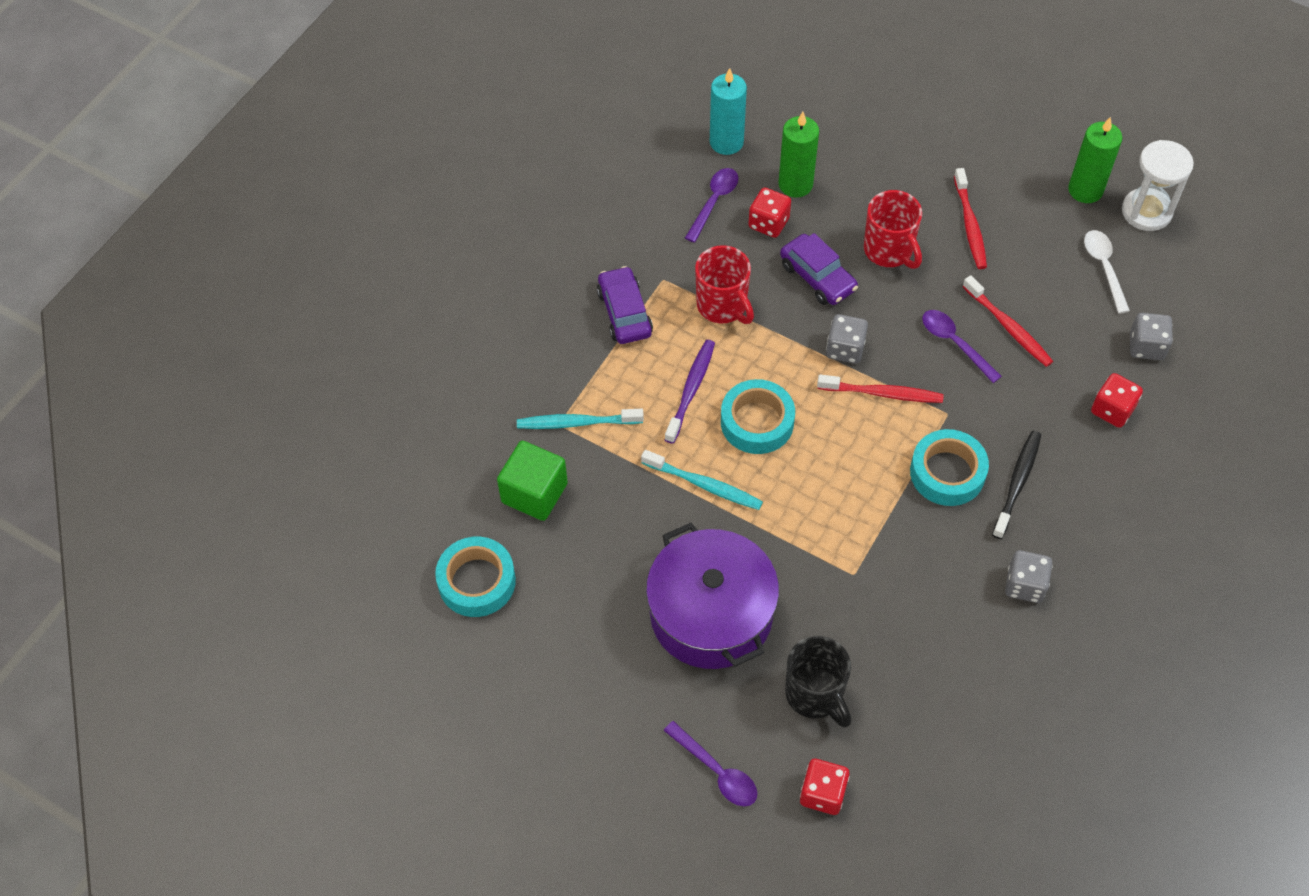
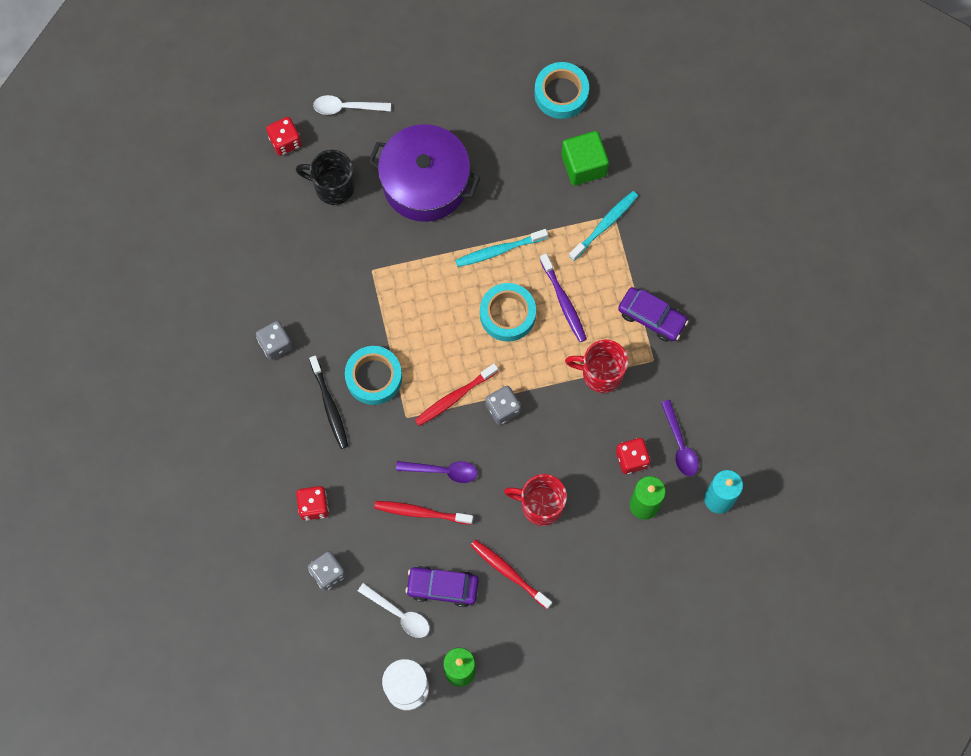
camera: 135 degrees right, 15 degrees up
(717, 771) = (346, 107): purple spoon -> white spoon
(817, 277) = (565, 445): purple car -> purple car (442, 587)

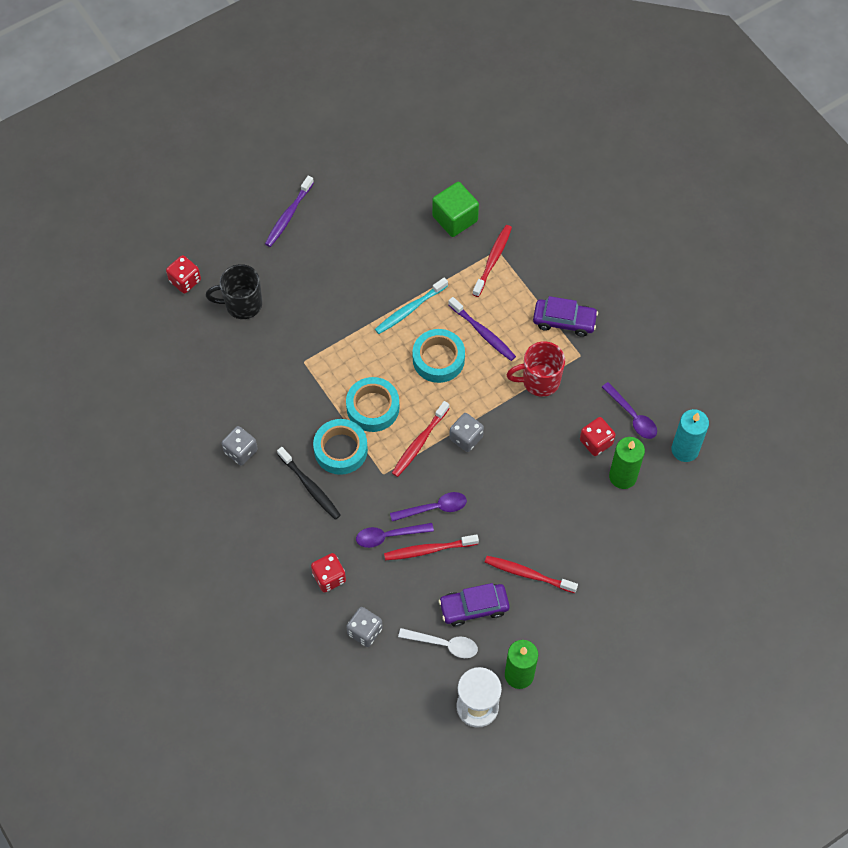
camera: 20 degrees left, 10 degrees down
(346, 107) = (228, 236): white spoon -> none
(387, 484) = (388, 536): none -> purple spoon
(414, 104) = (288, 215): none -> purple toothbrush
(425, 182) = (322, 275): purple pot -> none
(540, 505) = (532, 508): red mug -> none
(561, 93) = (412, 168): turquoise tape -> turquoise tape (373, 408)
(605, 225) = (493, 260): turquoise toothbrush -> red toothbrush

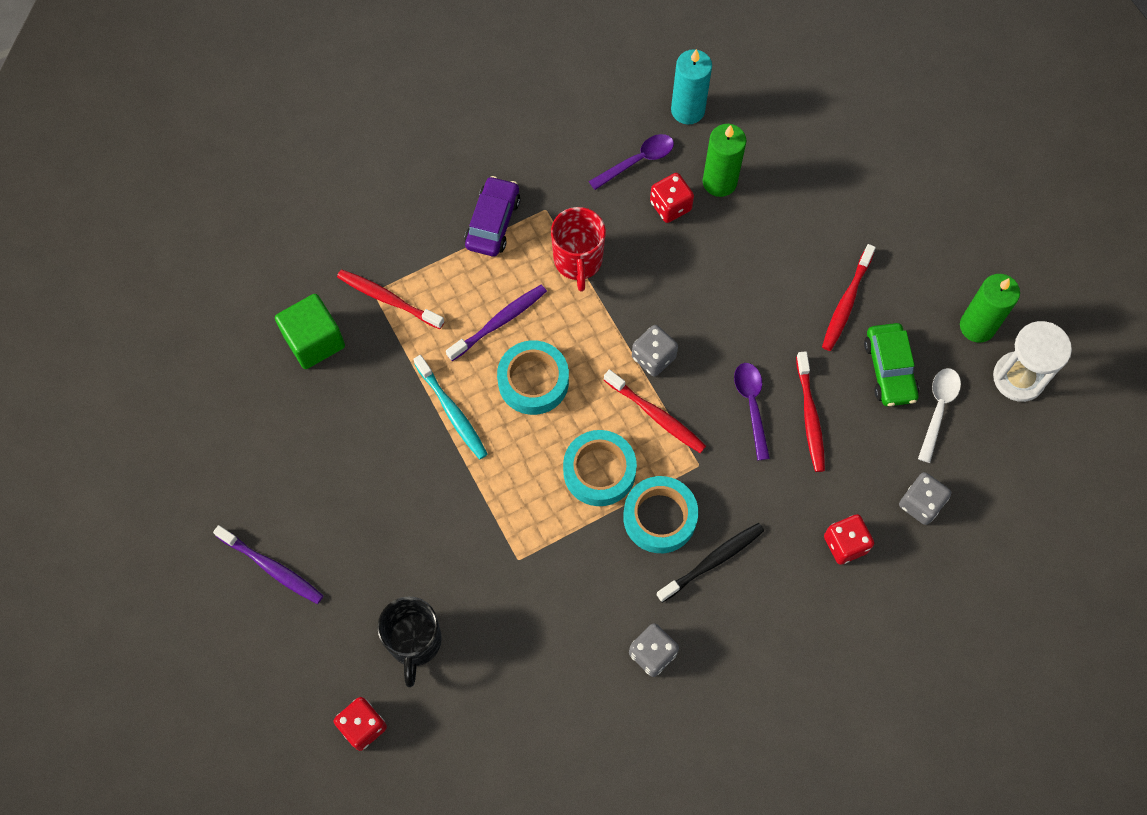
camera: 85 degrees left, 5 degrees up
(388, 536) = (789, 465): purple spoon -> none
(474, 607) = (889, 369): purple car -> green car

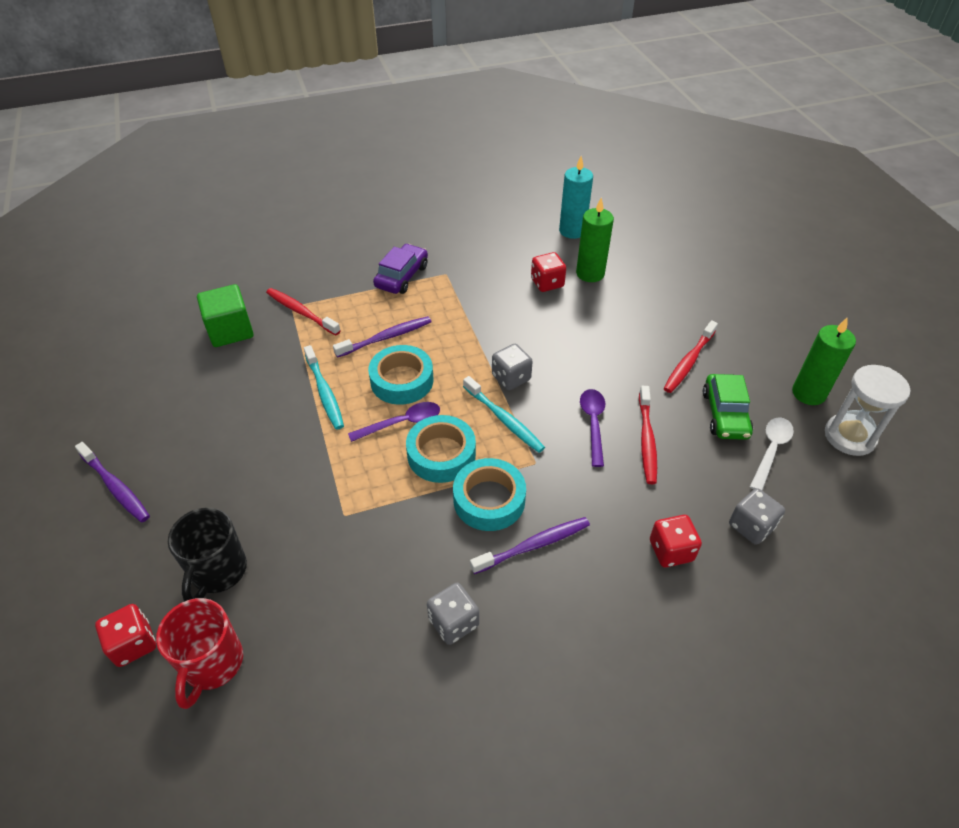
camera: 10 degrees right, 20 degrees down
(578, 261) = (463, 307): red mug -> red mug (212, 664)
(638, 161) = (527, 254): purple spoon -> purple spoon (402, 423)
(656, 416) = (504, 419): red toothbrush -> turquoise toothbrush
(713, 561) = (533, 545): black toothbrush -> purple toothbrush

